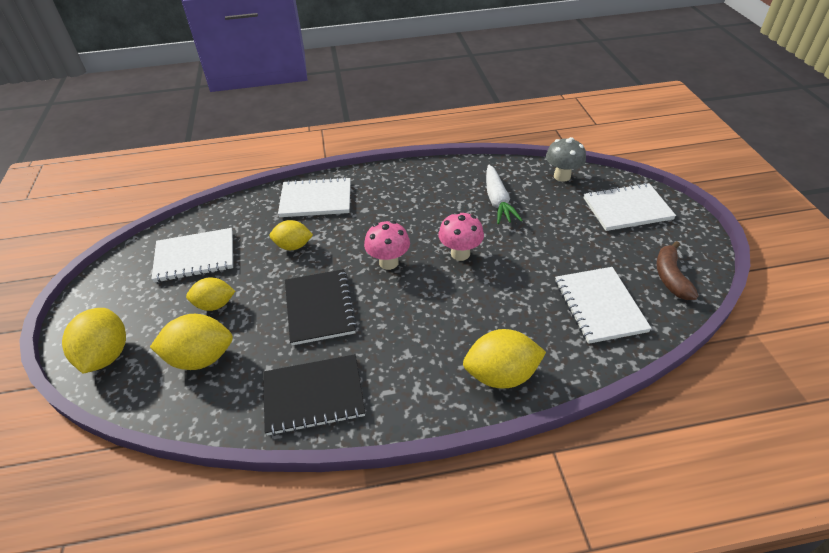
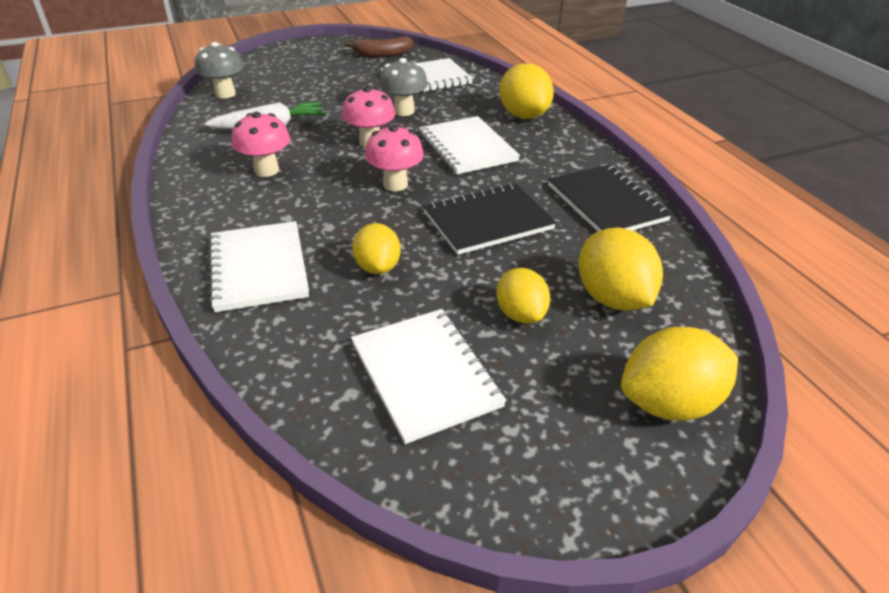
camera: 105 degrees left, 5 degrees down
(428, 200) = (266, 170): none -> pink mushroom
(520, 280) = (404, 111): none -> grey mushroom
(627, 209) = (287, 66): white notebook -> white notebook (467, 147)

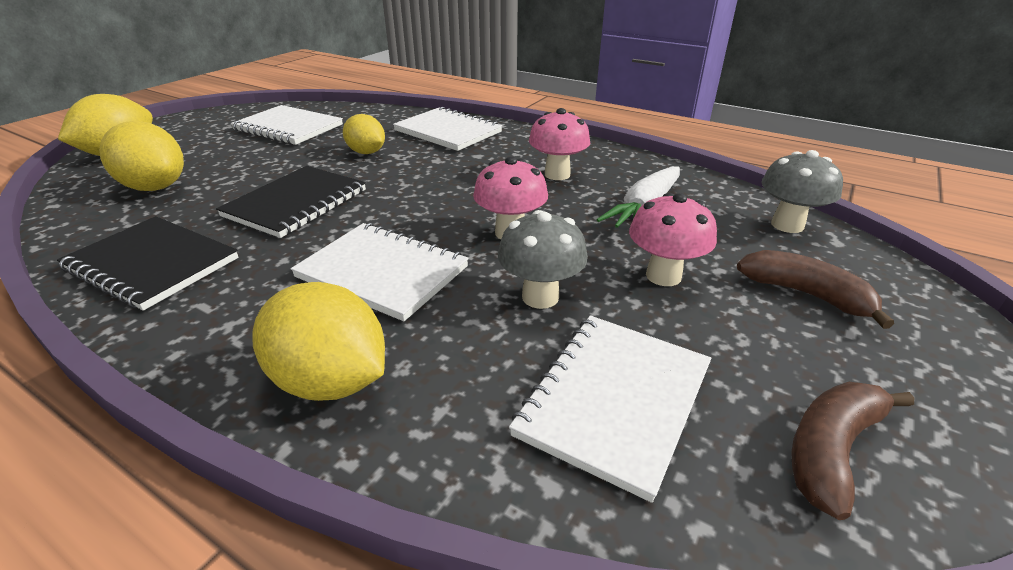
camera: 145 degrees right, 5 degrees down
(295, 75) = (805, 294): none -> brown banana
(395, 184) = (421, 202): pink mushroom -> pink mushroom (663, 276)
(520, 314) = (236, 161): yellow lemon -> none

